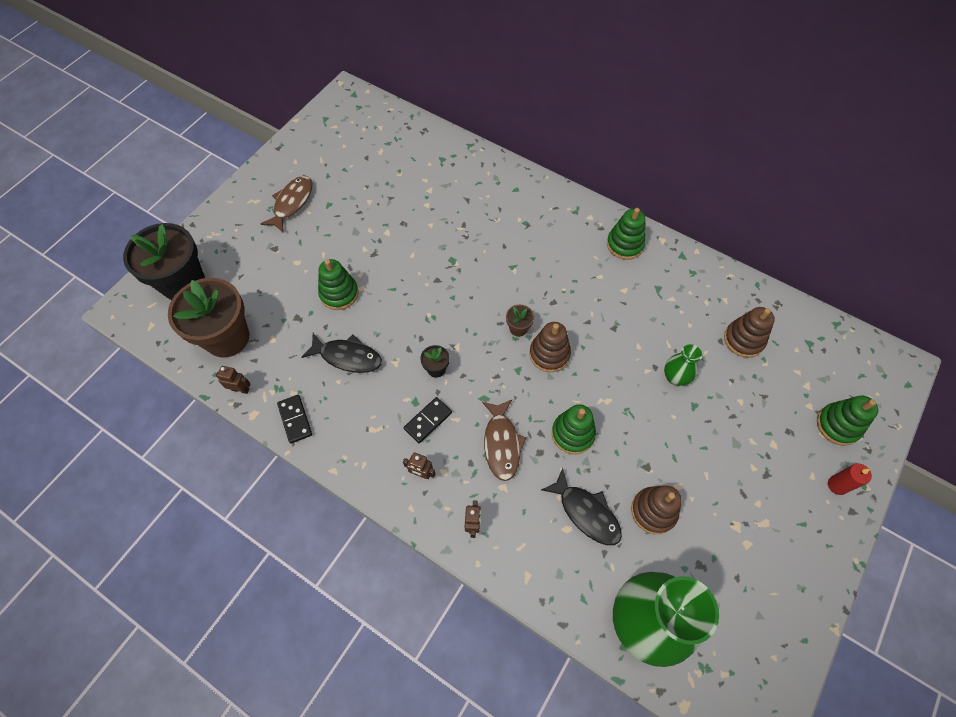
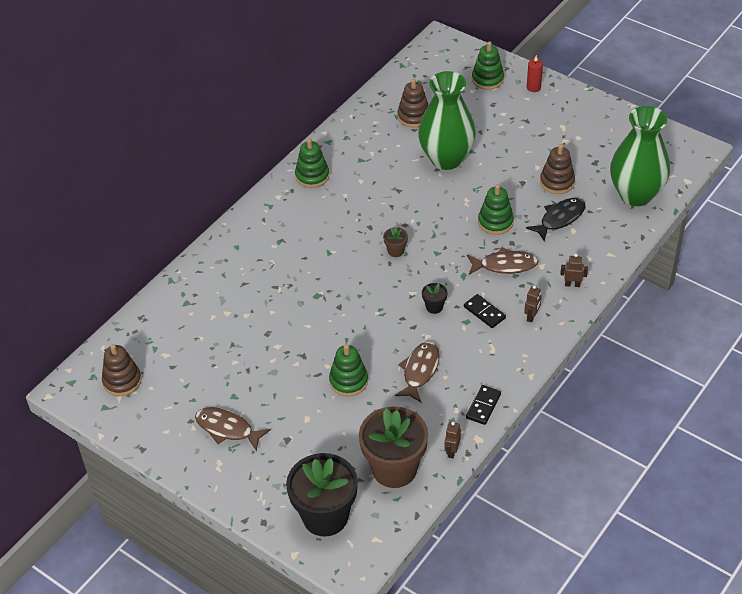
camera: 85 degrees left, 15 degrees down
(295, 419) = (483, 406): black domino -> black domino turned 45 degrees counterclockwise
(347, 357) = (420, 371): black fish -> brown fish
(549, 354) = (422, 232): brown stacking toy -> brown stacking toy (122, 381)
(675, 377) = (446, 159): green vase -> green vase, size x2.23

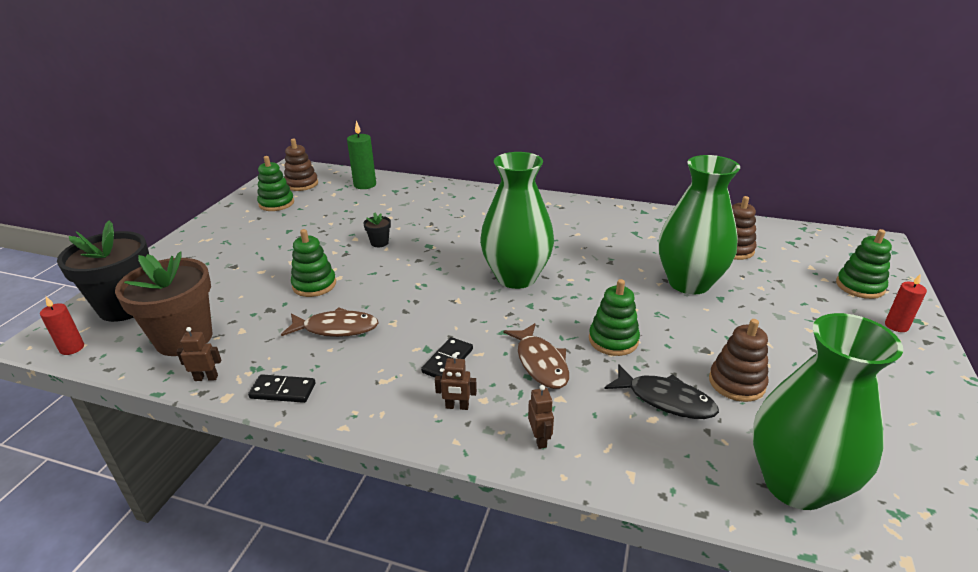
camera: 70 degrees right, 15 degrees down
(157, 326) = (365, 185): none -> green candle
(227, 429) = (248, 235): brown fish -> none
(312, 176) = (588, 213): green stacking toy -> green stacking toy (276, 203)
(377, 546) = (72, 348): none -> red candle
(396, 251) = (516, 277): brown flower pot -> green vase
(434, 307) = (441, 319): black flower pot -> black flower pot (379, 243)

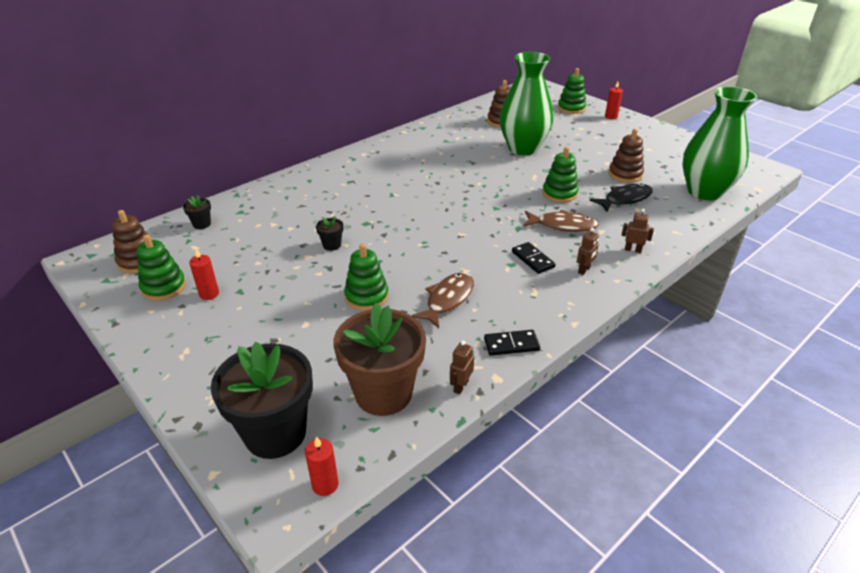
camera: 60 degrees left, 5 degrees up
(278, 221) = (209, 294): none -> red candle
(283, 391) = (511, 344): black domino -> black domino turned 45 degrees clockwise
(365, 185) = (202, 224): green candle -> black flower pot
(516, 277) = (456, 201): green vase -> none

